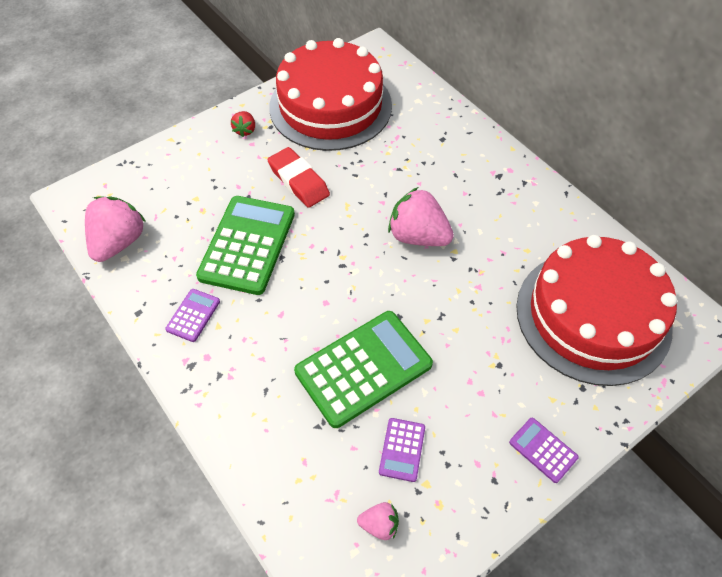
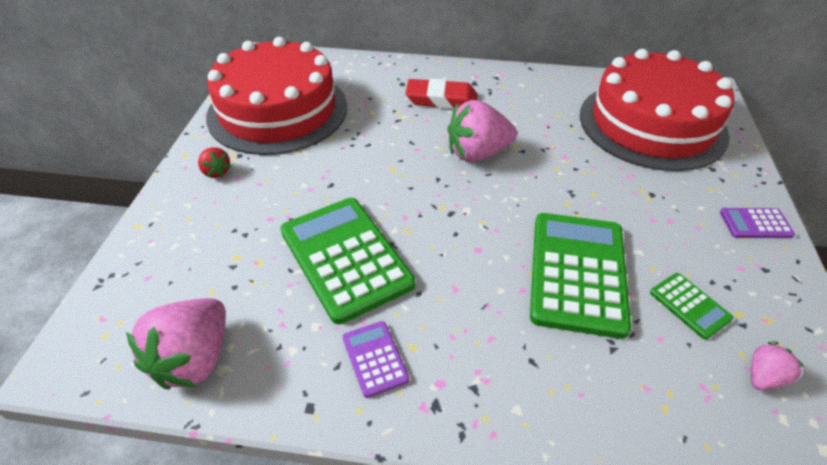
camera: 45 degrees left, 10 degrees down
(119, 242) = (194, 359): pink strawberry -> pink strawberry turned 135 degrees counterclockwise
(298, 181) = (324, 178): red eraser -> red eraser (441, 99)
(402, 449) = (689, 305): purple calculator -> green calculator

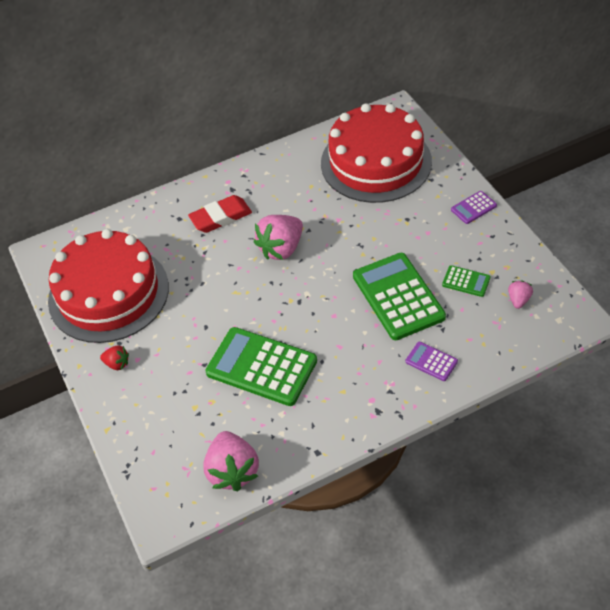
camera: 30 degrees left, 5 degrees up
(375, 358) = (329, 409): purple calculator -> purple calculator (431, 362)

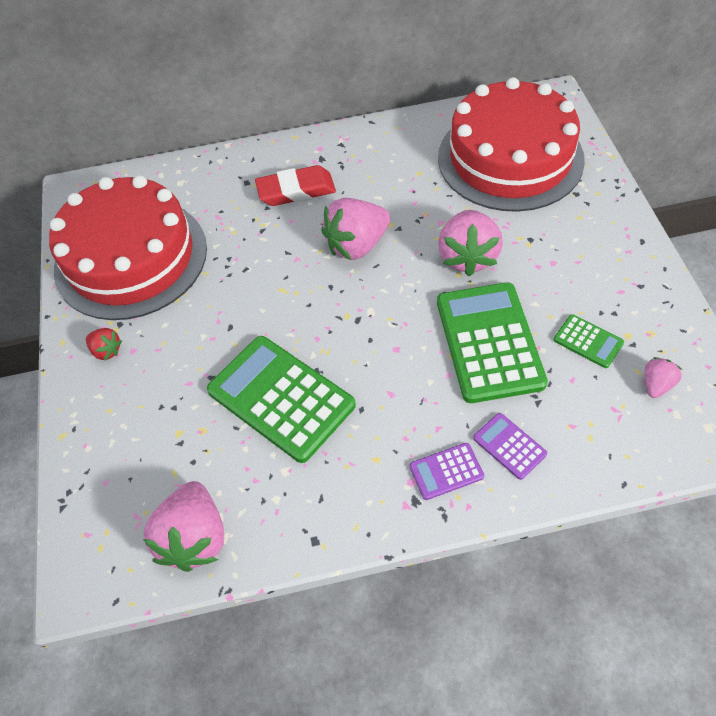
camera: 15 degrees right, 5 degrees up
(365, 240) = (467, 257): none -> pink strawberry
(473, 208) = (624, 242): purple calculator -> purple calculator (446, 471)

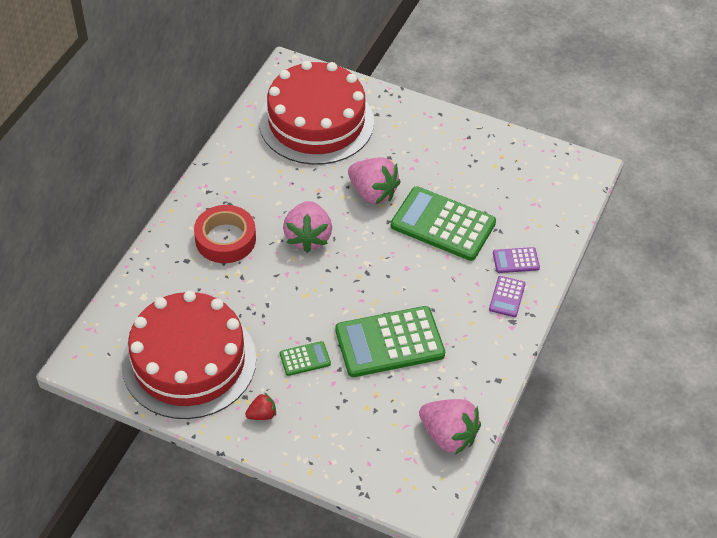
camera: 60 degrees left, 5 degrees down
(296, 191) = (225, 239): red eraser -> red tape
(588, 341) = (483, 184): green calculator -> green calculator (305, 359)
(656, 385) = (534, 177): pink strawberry -> none

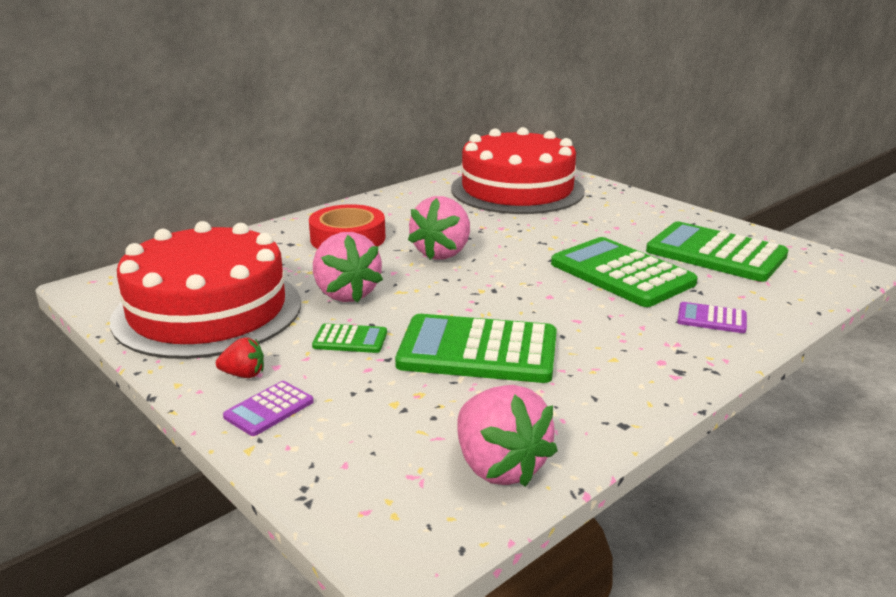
camera: 25 degrees right, 25 degrees down
(373, 193) = (546, 238): pink strawberry -> pink strawberry (346, 294)
(496, 177) = (715, 253): none -> green calculator
(507, 297) = (682, 347): purple calculator -> purple calculator (269, 409)

